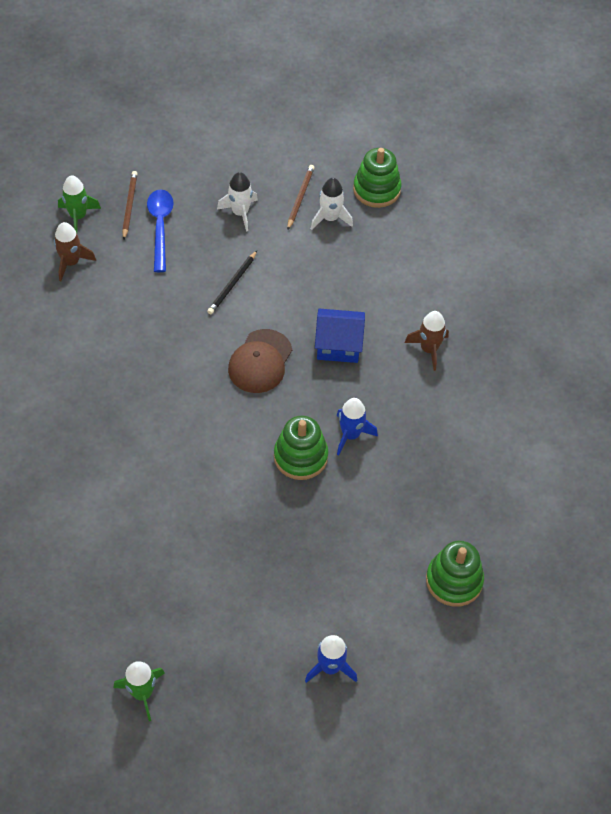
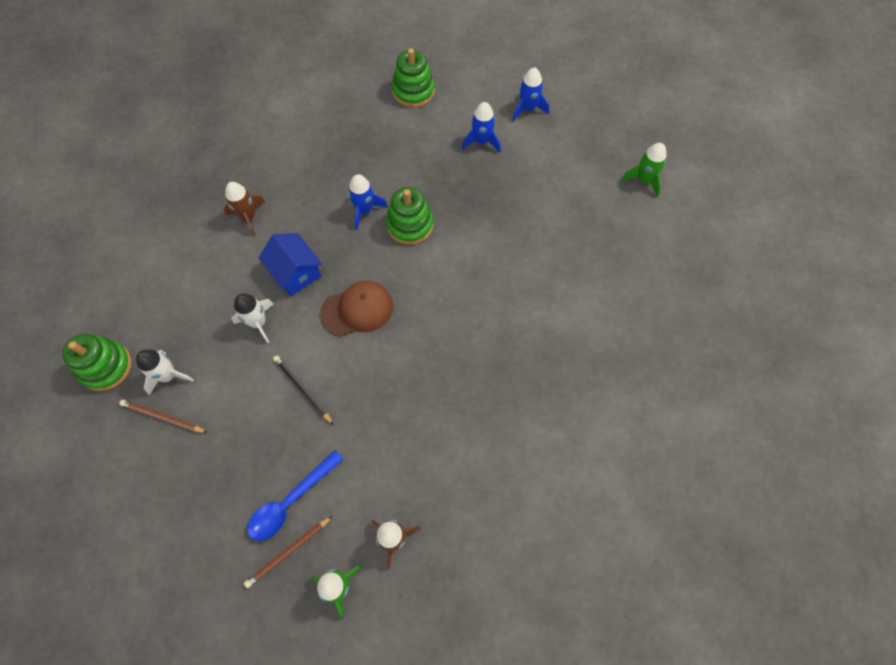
camera: 130 degrees left, 10 degrees up
(232, 284) = (302, 389): black pencil -> black pencil turned 120 degrees counterclockwise
(240, 213) = (219, 450): white rocket -> white rocket (258, 322)
(300, 198) = (163, 417): brown pencil -> brown pencil turned 45 degrees clockwise
(332, 589) = (481, 141): none -> blue rocket

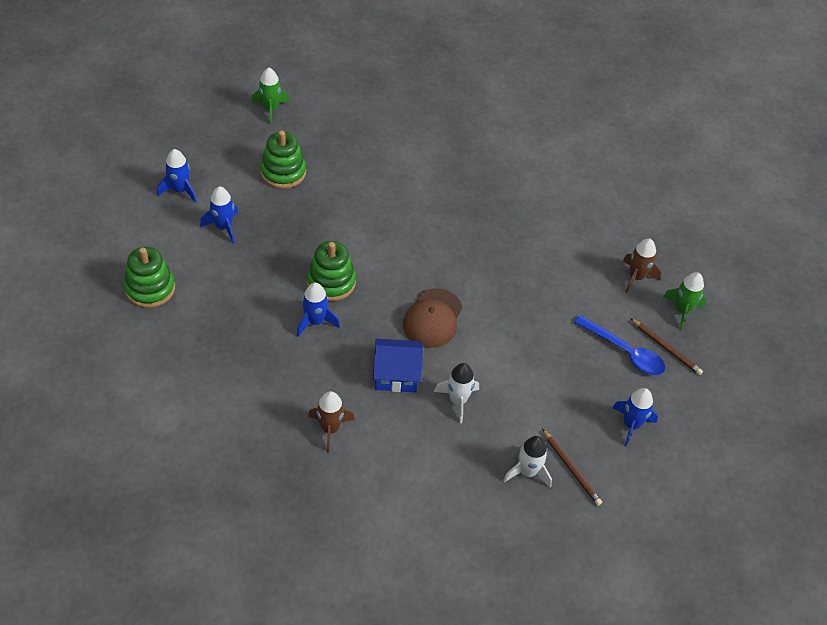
camera: 100 degrees left, 15 degrees down
(106, 366) = (528, 535): green stacking toy -> green stacking toy (283, 172)
(163, 417) = (571, 469): brown pencil -> brown pencil turned 45 degrees counterclockwise
(198, 488) = (631, 425): none -> blue rocket
(296, 272) = (396, 375): blue house -> blue house turned 45 degrees clockwise
(302, 389) = (521, 354): black pencil -> none
(357, 310) = (432, 318): brown cap -> brown cap turned 135 degrees counterclockwise

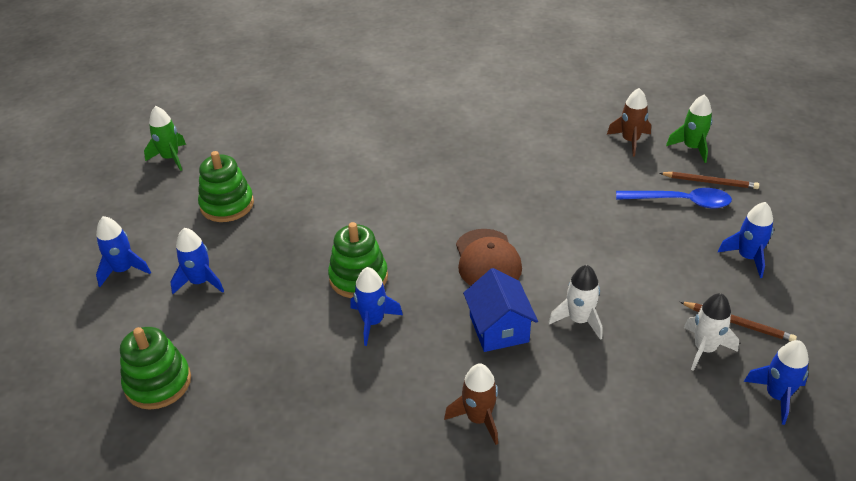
camera: 25 degrees left, 10 degrees down
(396, 375) = (499, 329): blue house -> blue house turned 75 degrees counterclockwise
(545, 533) = (776, 396): none -> blue rocket

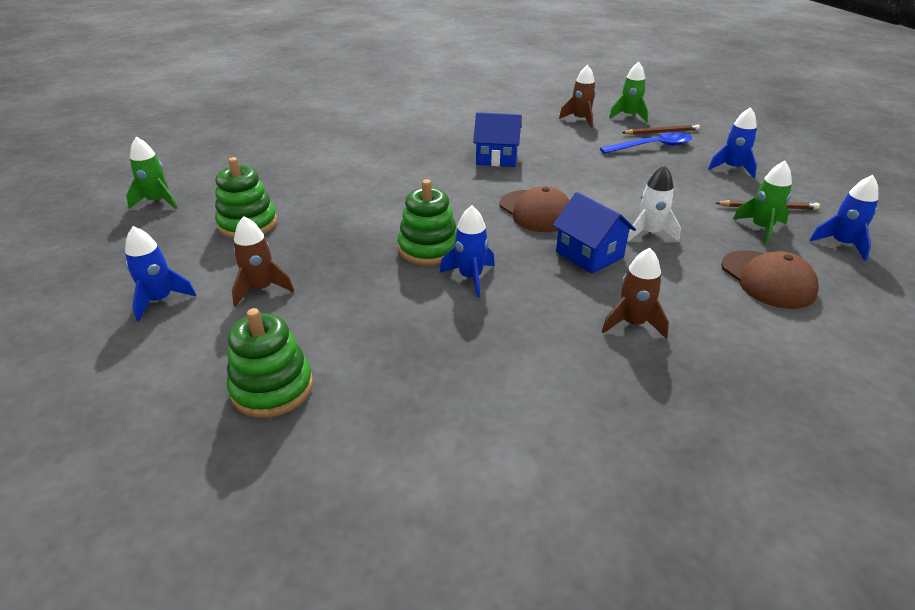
camera: 25 degrees left, 5 degrees down
(200, 282) = (261, 289): blue rocket -> brown rocket
(499, 177) = (496, 158): none -> blue house
(652, 413) = (767, 279): none -> brown cap
(704, 349) = (761, 228): white rocket -> green rocket

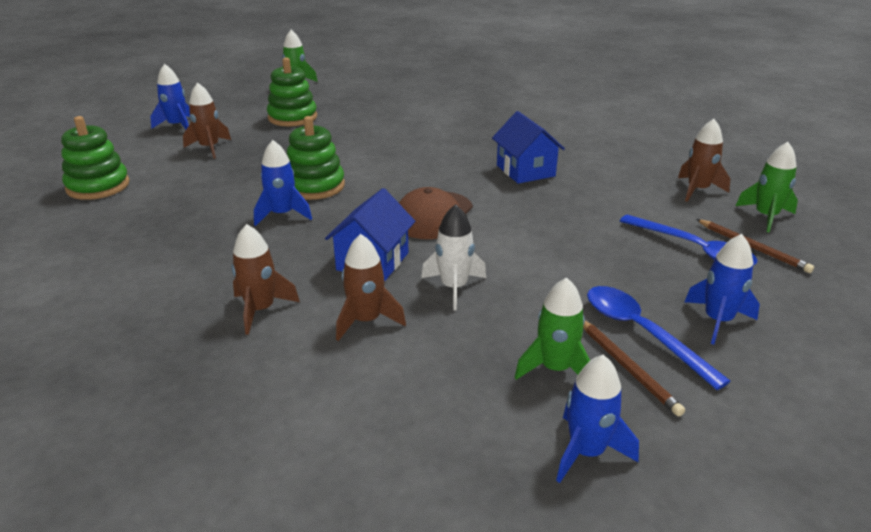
camera: 60 degrees right, 5 degrees down
(674, 279) = (366, 321): none -> brown rocket
(734, 192) = (641, 333): none -> blue spoon
(767, 279) = (420, 389): brown cap -> none

